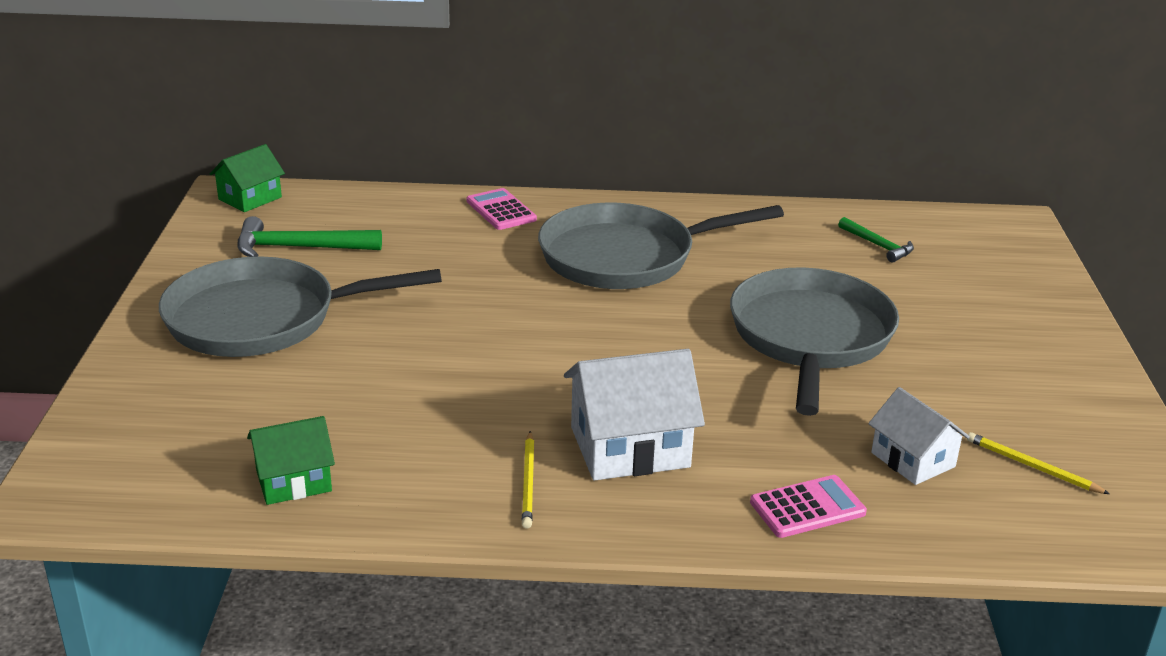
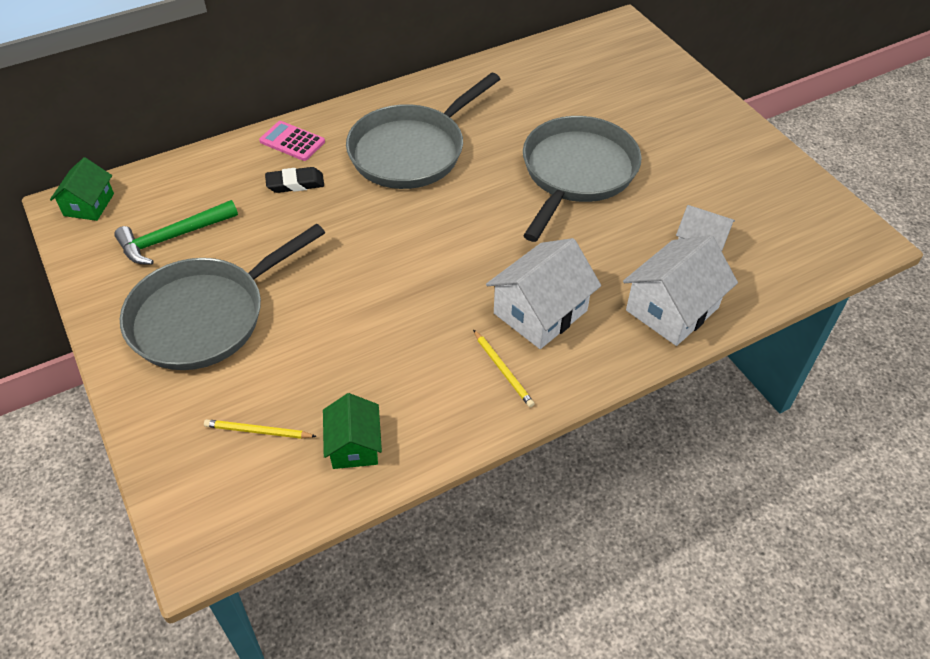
camera: 30 degrees left, 20 degrees up
(293, 481) = (354, 445): green house -> green house turned 45 degrees counterclockwise
(467, 245) = (295, 184): none -> black eraser
(807, 507) = (672, 309): pink calculator -> white house
(810, 338) = (576, 173): grey pan -> grey pan turned 45 degrees clockwise
(878, 245) = (558, 77): green hammer -> none
(1032, 466) = (762, 220): yellow pencil -> yellow pencil (258, 431)

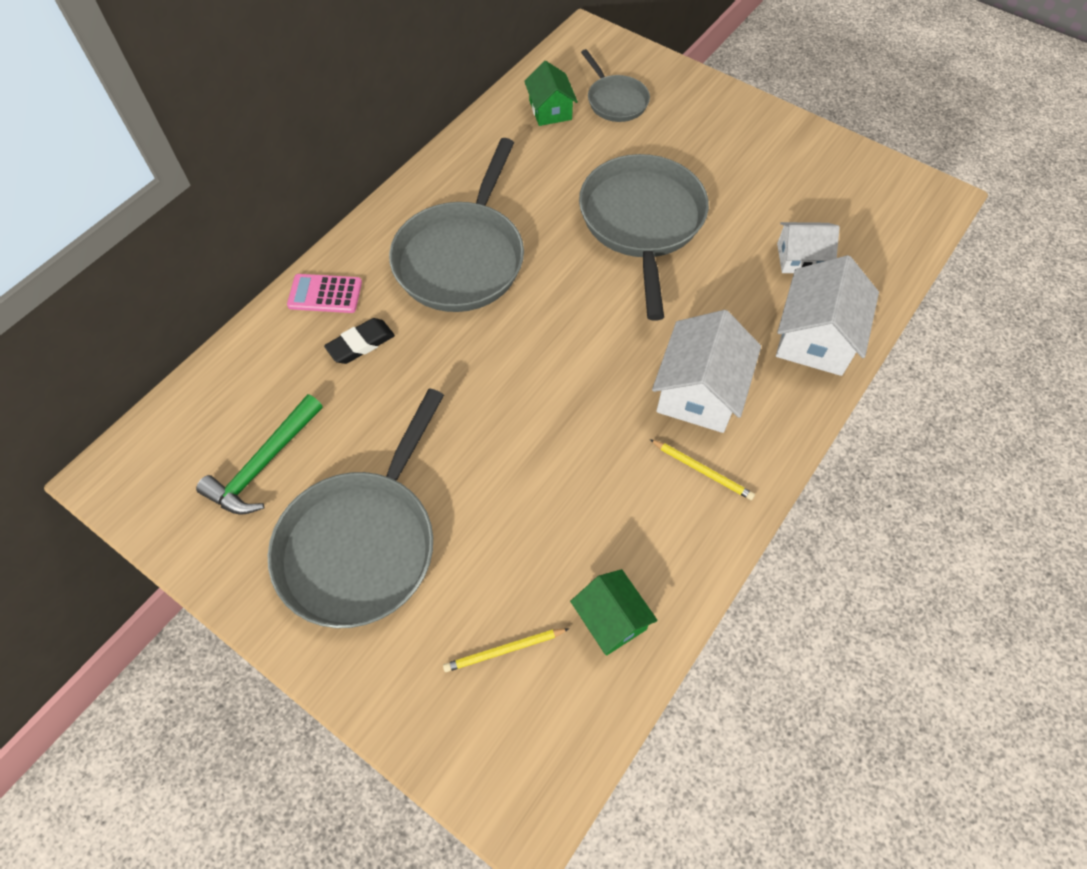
camera: 25 degrees left, 10 degrees up
(89, 205) = (135, 463): green house -> green house (550, 110)
(614, 78) = (615, 101): none -> grey pan

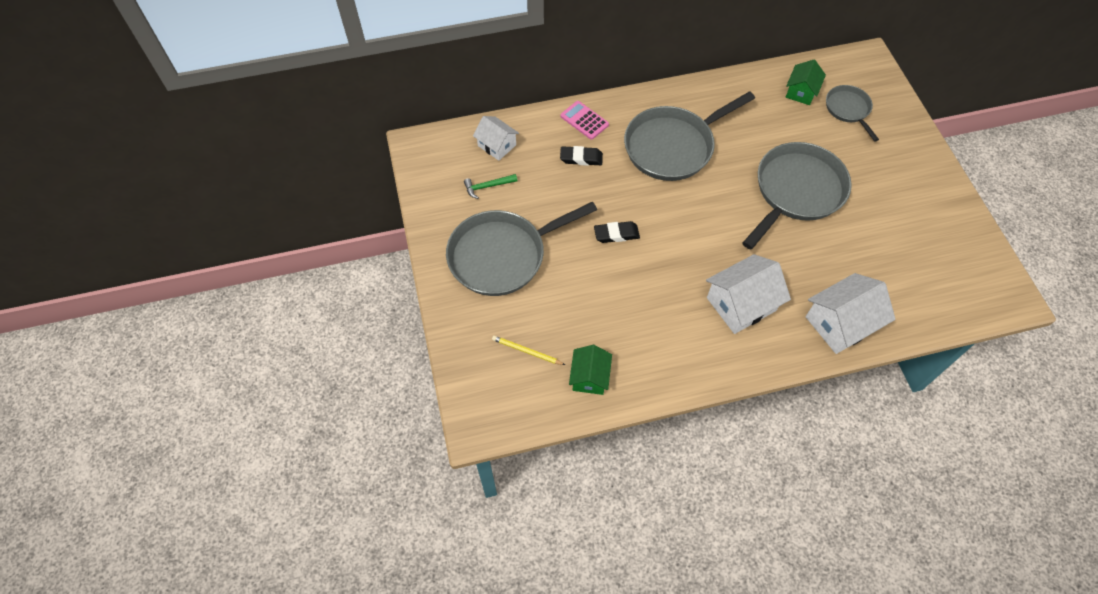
camera: 40 degrees right, 0 degrees up
(263, 464) = (487, 186): green hammer -> green hammer, size x0.61
(486, 410) = (616, 234): none -> black eraser
(615, 101) = (848, 109): grey pan -> grey pan turned 150 degrees clockwise
(702, 470) = (704, 344): yellow pencil -> none
(800, 258) = (877, 274): white house -> white house (497, 145)

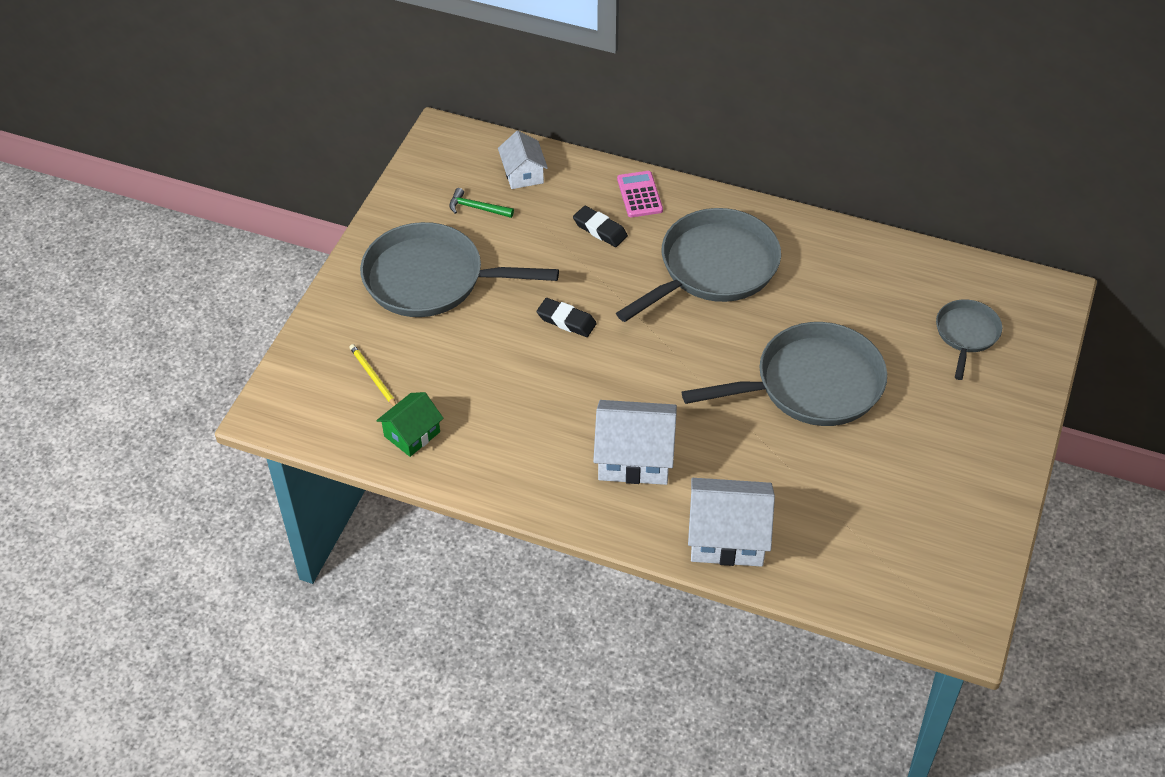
camera: 35 degrees right, 10 degrees down
(673, 146) = (713, 268): grey pan -> grey pan turned 135 degrees clockwise
(801, 92) = (925, 287): green house -> none

